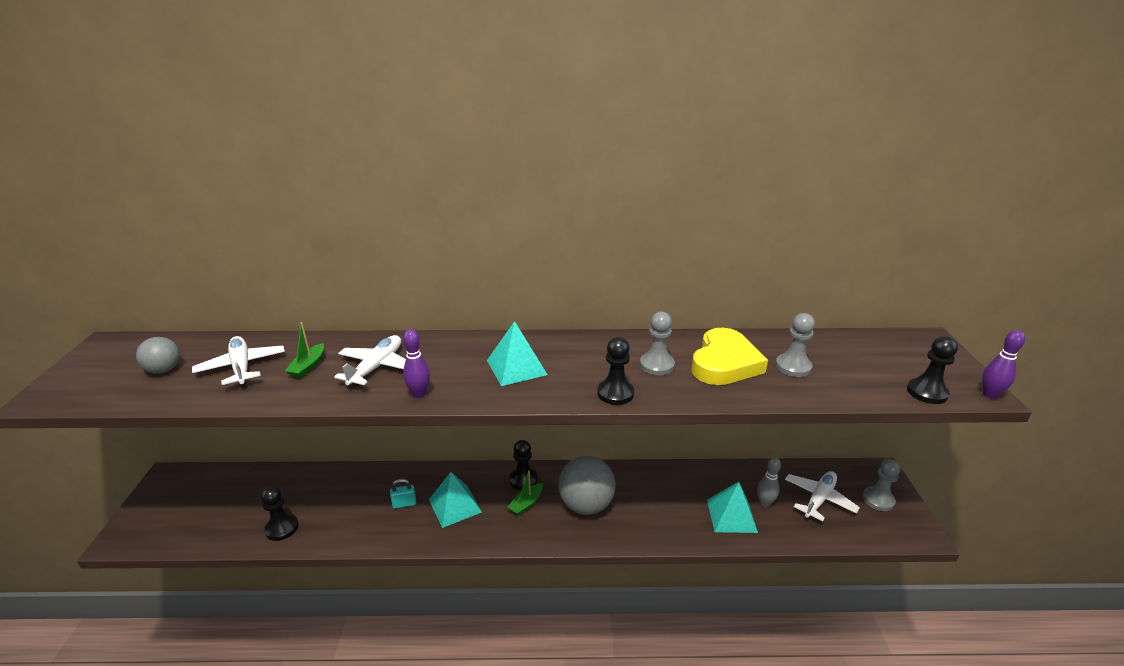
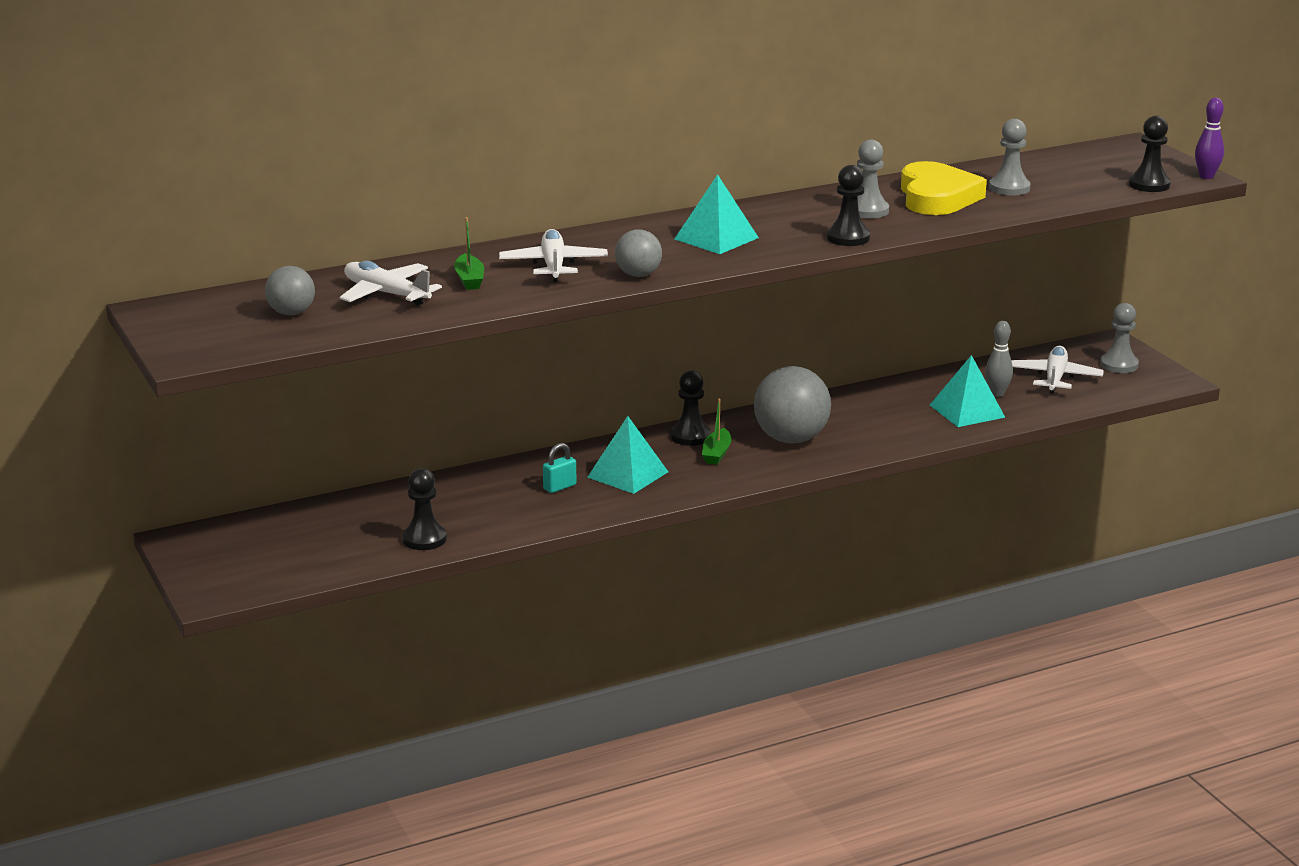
camera: 25 degrees left, 5 degrees down
(419, 394) = (638, 275): purple bowling pin -> grey ball

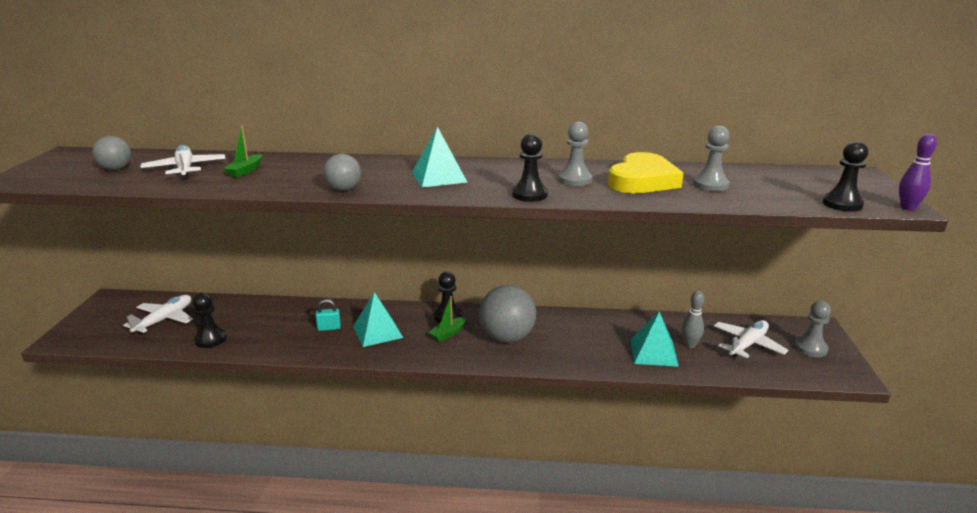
camera: 30 degrees right, 0 degrees up
(553, 265) = (308, 173): white plane -> white plane (164, 320)

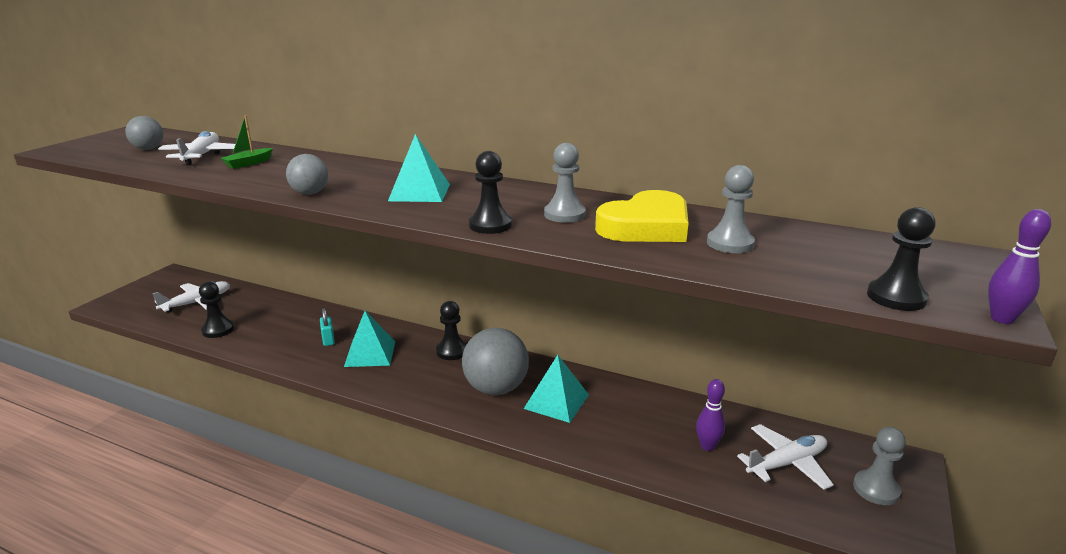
camera: 20 degrees right, 0 degrees up
(329, 328) = (328, 340): turquoise padlock -> turquoise padlock turned 60 degrees clockwise
(448, 333) = (437, 370): green boat -> none
(654, 352) = (654, 445): turquoise pyramid -> turquoise pyramid (556, 401)
(690, 345) = (707, 446): grey bowling pin -> purple bowling pin

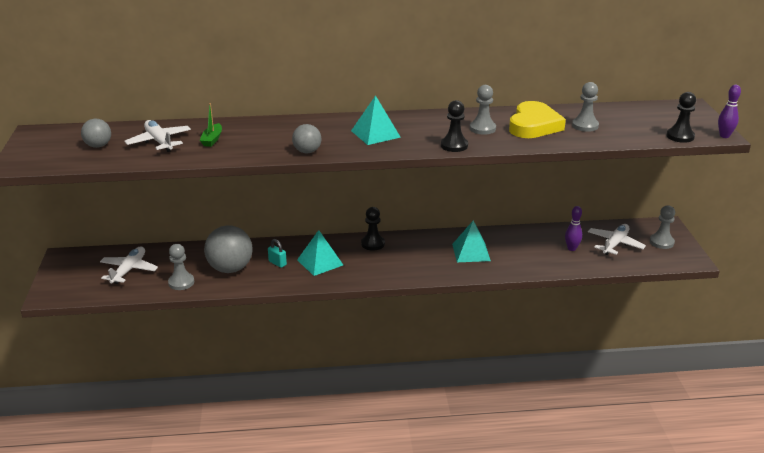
camera: 30 degrees left, 5 degrees up
(218, 330) = (181, 282): black pawn -> grey pawn
(496, 388) = (428, 256): grey ball -> grey ball (230, 269)

